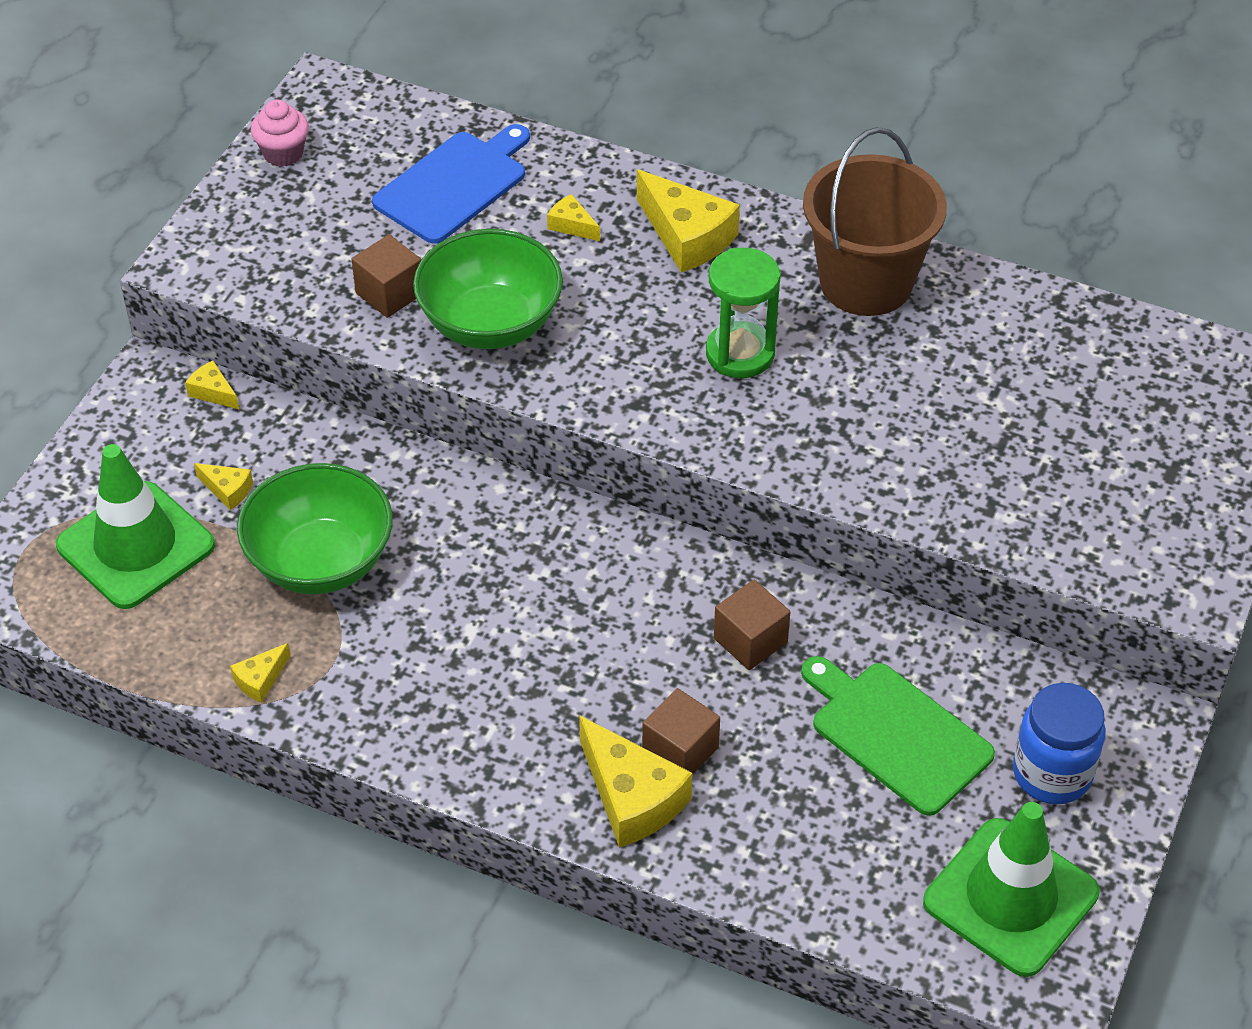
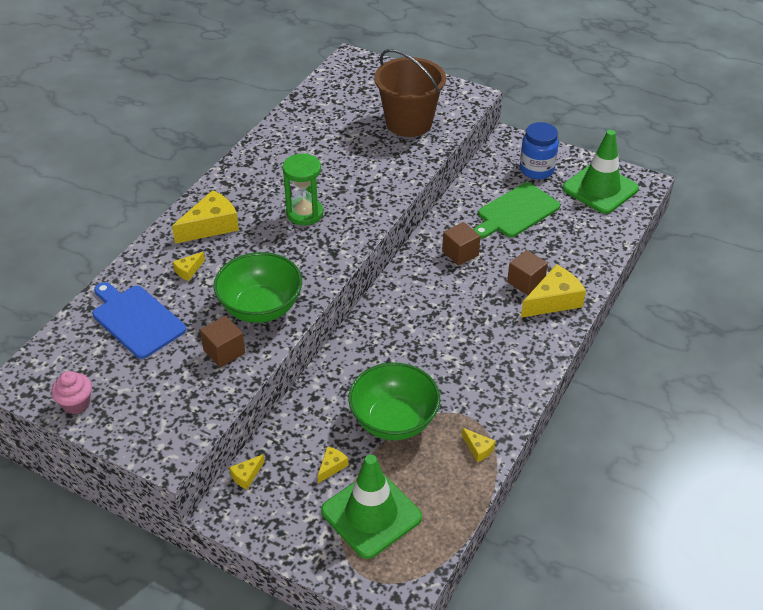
camera: 85 degrees left, 5 degrees down
(866, 282) = (263, 166): brown bucket -> brown bucket (409, 123)

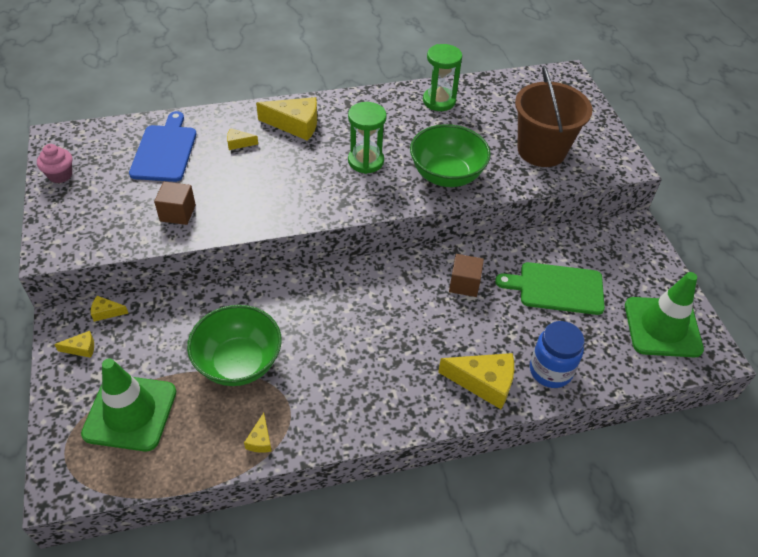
camera: 45 degrees right, 5 degrees up
(260, 308) = (241, 203): green bowl -> green bowl (446, 175)
(291, 135) = (439, 101): none -> green hourglass
(332, 467) = (157, 356): yellow cheese -> yellow cheese (81, 348)
(525, 282) = (483, 349): brown cube -> none
(536, 170) = (625, 269): blue jar -> blue jar (550, 371)

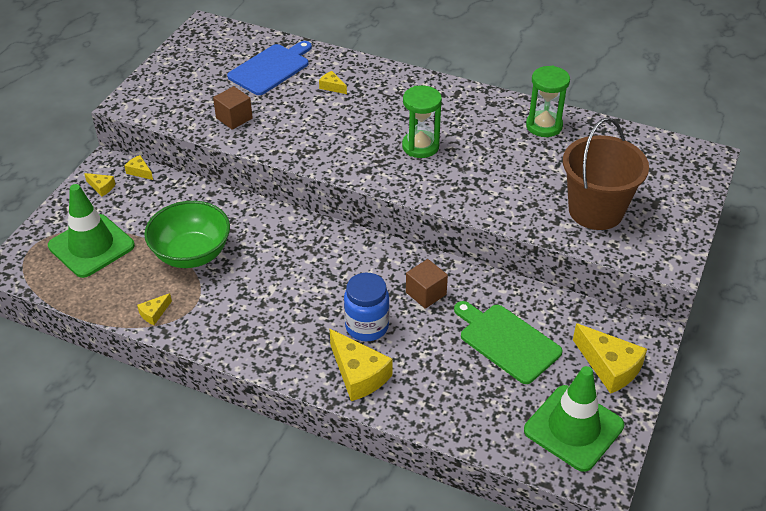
camera: 40 degrees right, 5 degrees down
(60, 175) = (182, 54): pink cupcake -> none
(295, 125) = (392, 92): yellow cheese -> yellow cheese (609, 367)
(446, 175) = (479, 189): green bowl -> none
(550, 371) = (425, 399): blue jar -> blue jar (367, 326)

